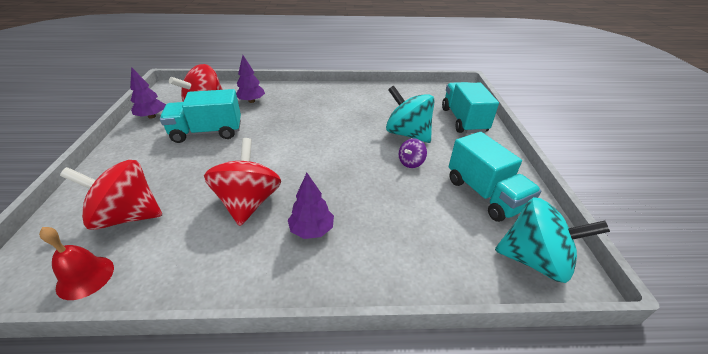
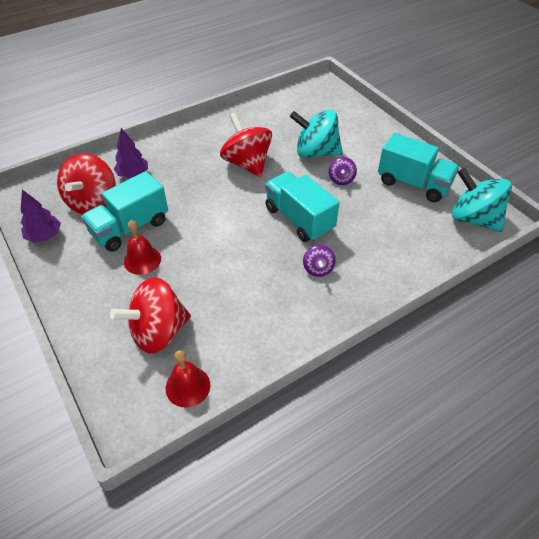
camera: 30 degrees left, 10 degrees up
(187, 157) = (142, 260): none -> red bell
(249, 202) = (247, 272): red spinning top -> red spinning top (247, 163)
(311, 230) = (318, 269): purple tree -> purple spinning top
(463, 120) = (349, 119): turquoise truck -> turquoise truck (299, 219)
(534, 260) = (473, 219): turquoise spinning top -> turquoise spinning top turned 120 degrees counterclockwise

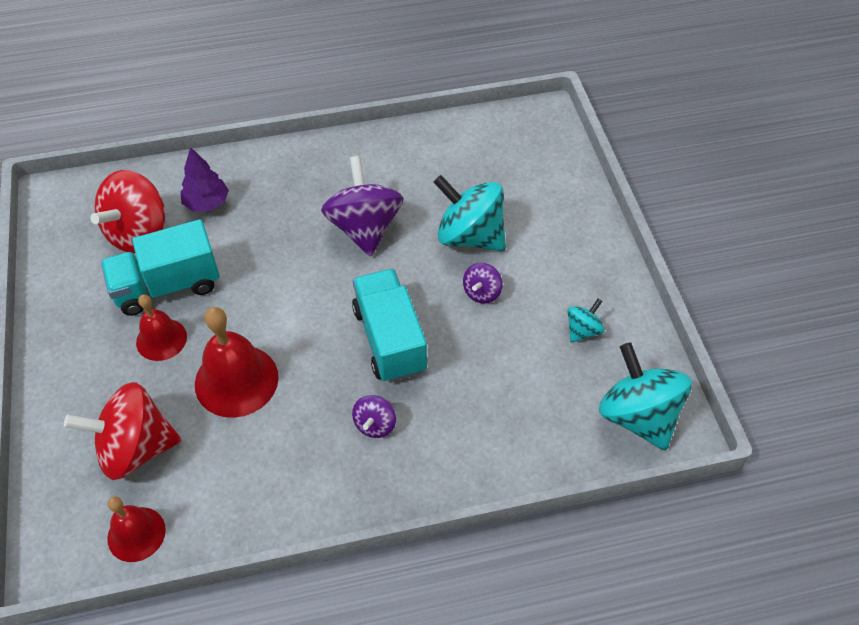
camera: 20 degrees right, 5 degrees up
(44, 236) = (61, 267): purple tree -> none
(209, 269) = (236, 380): none -> red bell
(247, 163) = (364, 228): red spinning top -> purple spinning top
(413, 184) = (583, 330): turquoise truck -> turquoise spinning top

